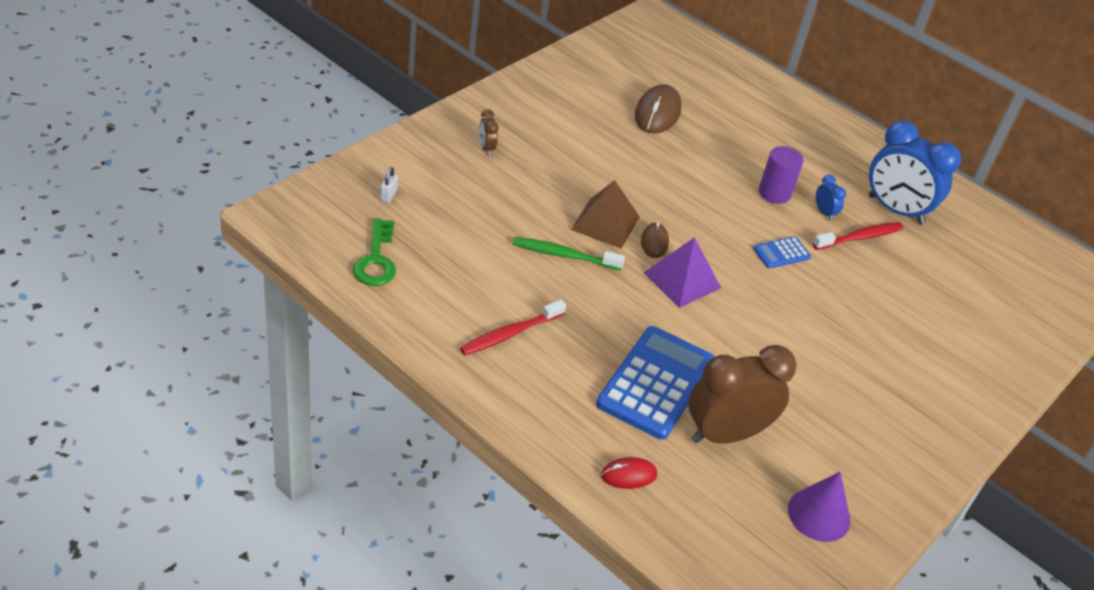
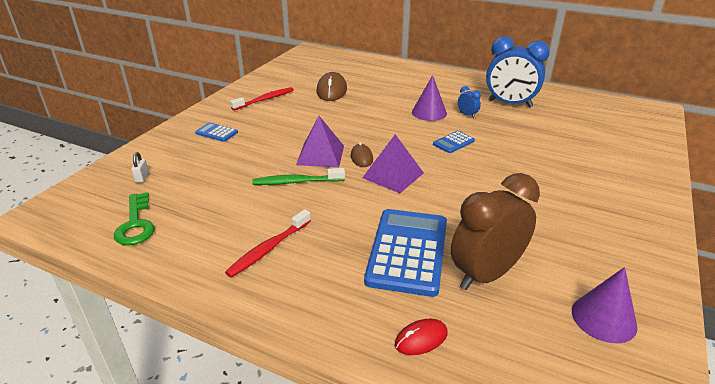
camera: 10 degrees left, 10 degrees down
(486, 148) = (216, 133): brown clock -> blue calculator
(605, 223) = (320, 155): brown pyramid -> purple pyramid
(774, 193) = (429, 112): purple cylinder -> purple cone
(859, 237) = (498, 122): red toothbrush -> red toothbrush (265, 100)

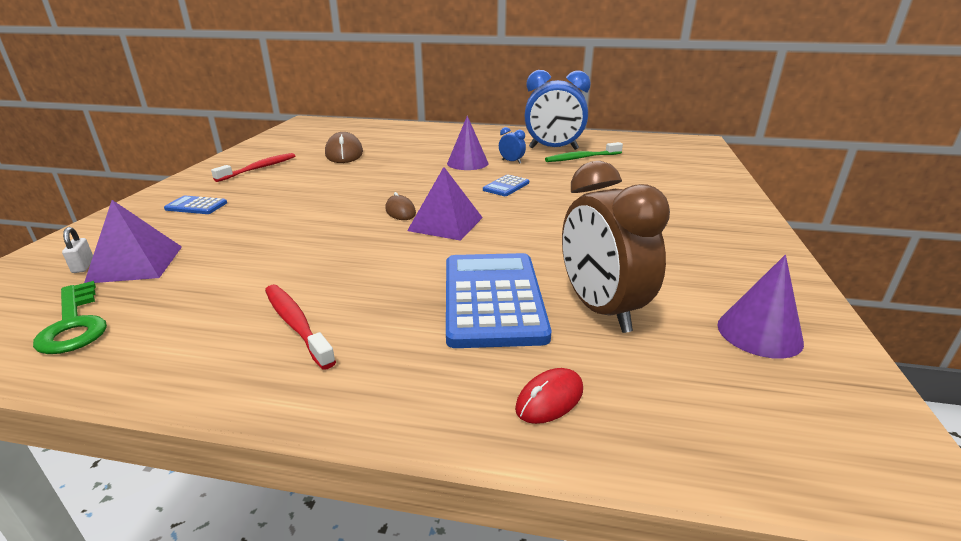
camera: 15 degrees left, 5 degrees down
(269, 248) = (296, 324): red toothbrush -> red toothbrush turned 120 degrees clockwise
(296, 182) = (320, 244): green toothbrush -> green toothbrush (581, 158)
(320, 155) = (346, 214): purple pyramid -> purple pyramid (136, 264)
(486, 274) = (600, 309): brown clock -> brown clock turned 60 degrees counterclockwise

